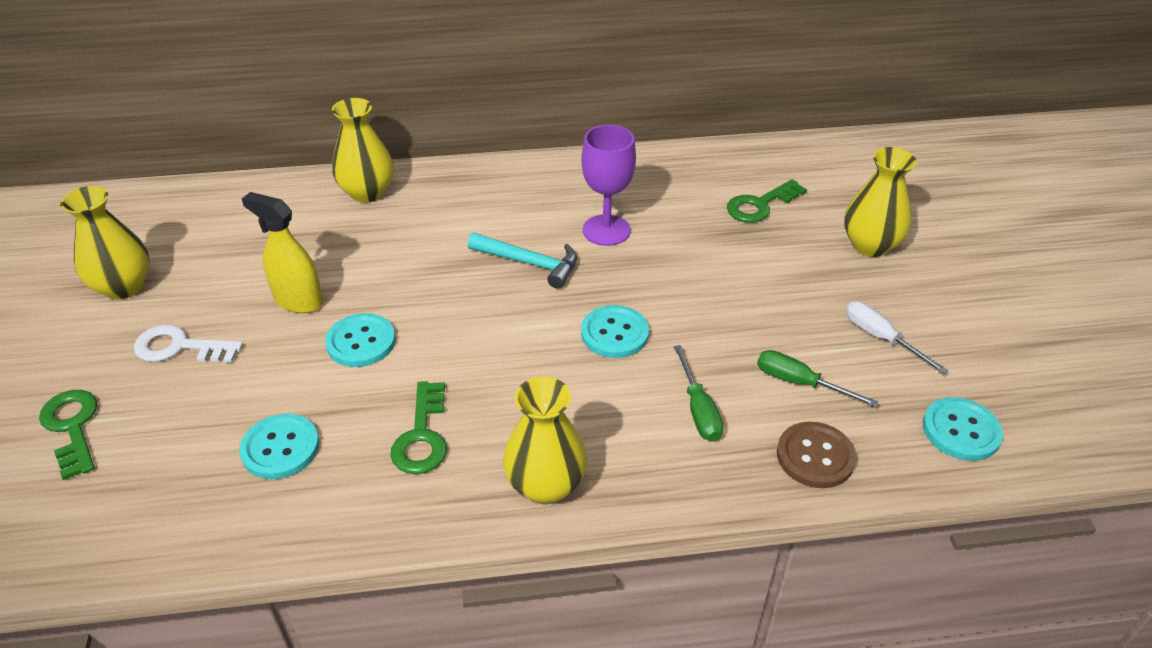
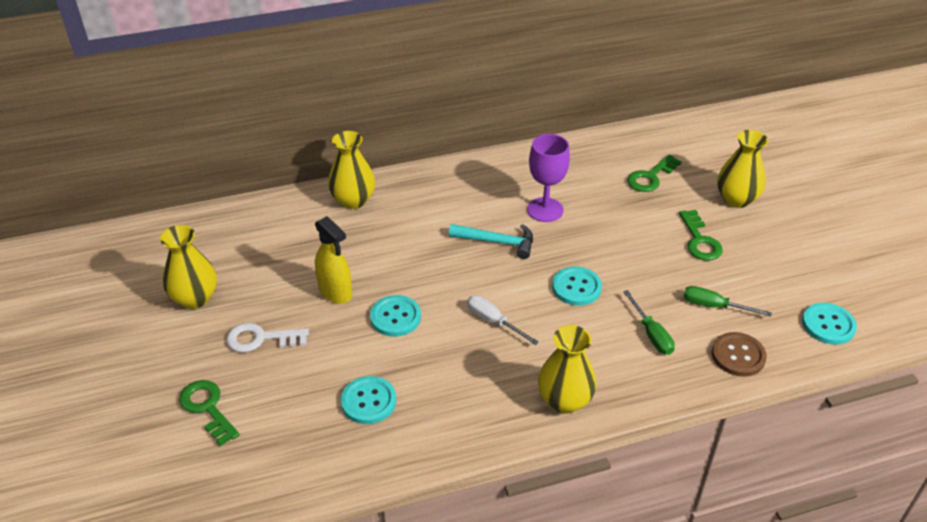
camera: 10 degrees left, 0 degrees up
(298, 300) = (335, 292): yellow spray bottle -> yellow spray bottle turned 150 degrees counterclockwise
(422, 436) = (466, 378): green key -> green key (699, 240)
(881, 338) = (760, 267): white screwdriver -> white screwdriver (493, 321)

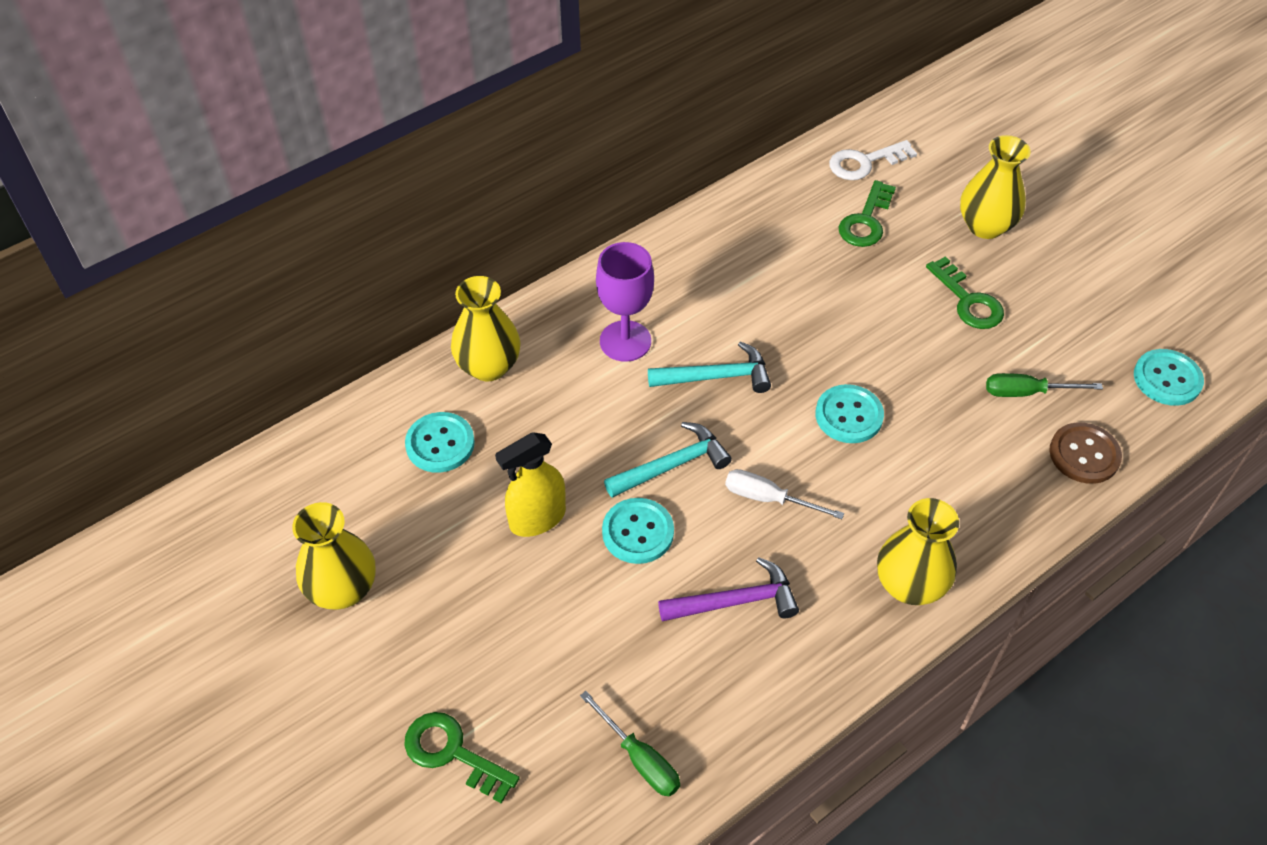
camera: 20 degrees left, 10 degrees up
(261, 339) = (471, 623): white key -> white key (865, 162)
(335, 292) = (537, 518): yellow spray bottle -> yellow spray bottle turned 120 degrees clockwise
(368, 401) = (665, 669): turquoise button -> turquoise button (440, 444)
(437, 375) = (735, 601): none -> purple hammer
(439, 285) = (672, 465): none -> turquoise hammer
(545, 210) = (755, 309): purple goblet -> purple goblet (625, 341)
(651, 334) = (970, 456): green screwdriver -> green screwdriver (640, 759)

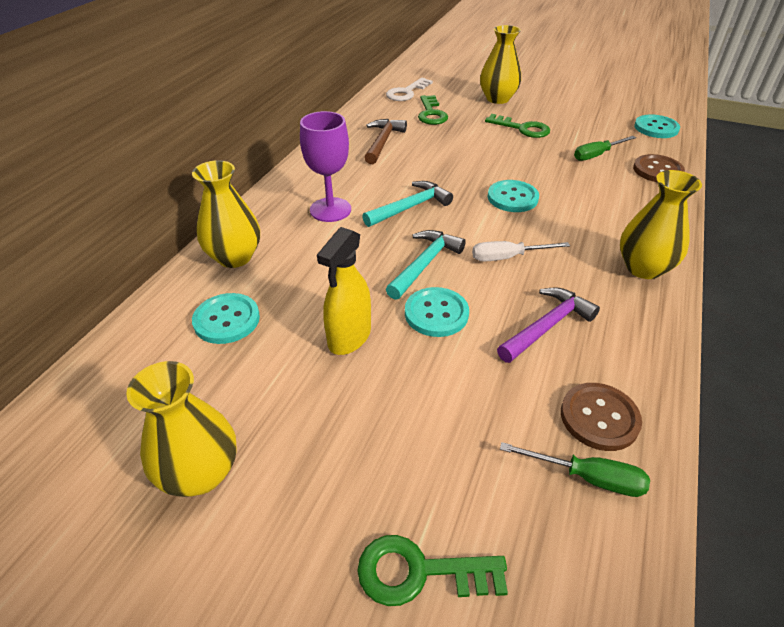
camera: 30 degrees left, 10 degrees down
(699, 716) = (599, 418): none -> brown button
(762, 251) = (382, 142): none -> brown hammer

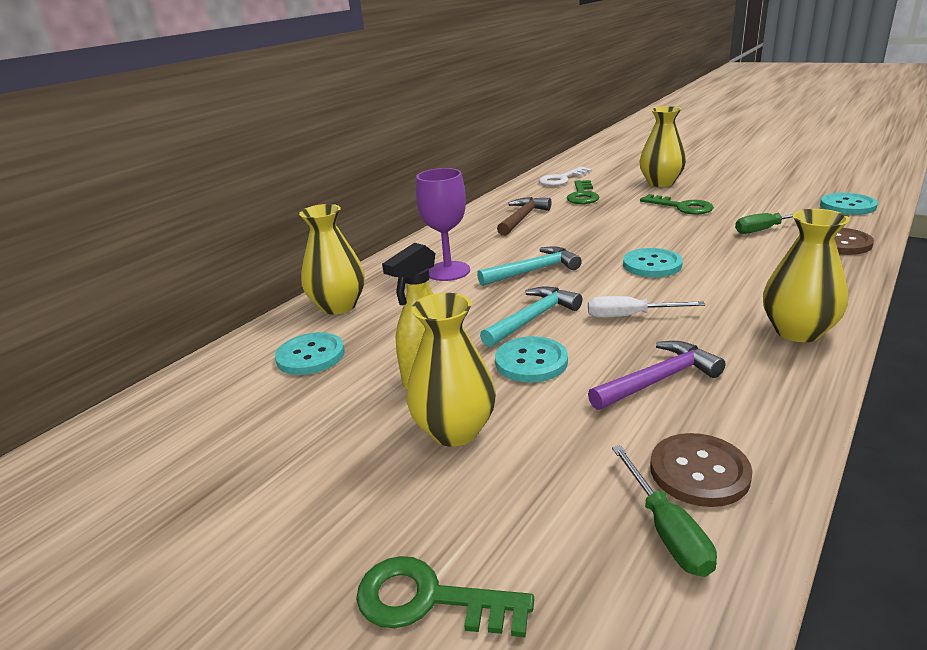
camera: 15 degrees right, 15 degrees down
(200, 473) = (233, 481): yellow vase -> yellow vase (455, 431)
(587, 477) = (666, 530): green screwdriver -> green screwdriver turned 45 degrees clockwise

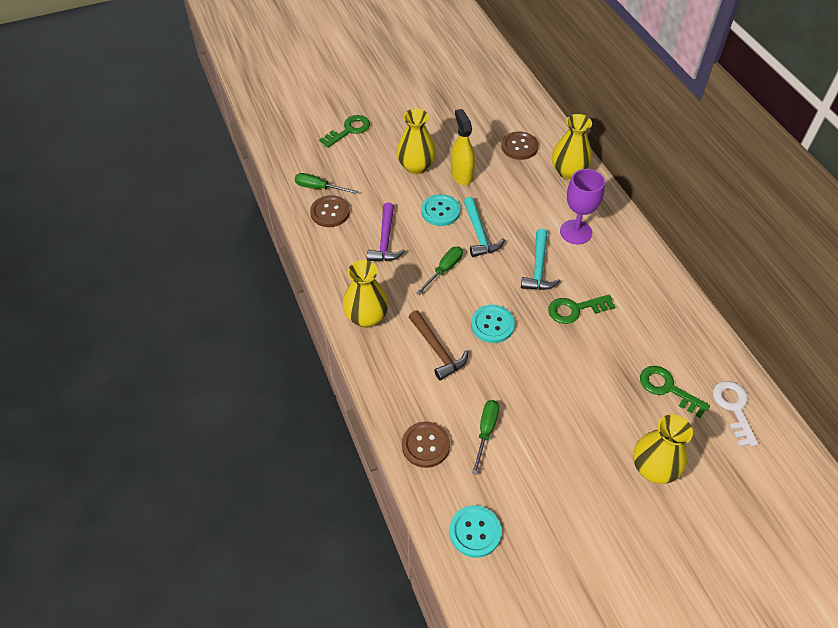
camera: 120 degrees right, 25 degrees up
(310, 356) = (519, 147): turquoise button -> brown button
(522, 218) = (643, 318): brown hammer -> brown hammer (437, 350)
(629, 316) = (444, 270): white screwdriver -> green screwdriver
(681, 207) = (577, 427): green key -> green key (575, 309)

